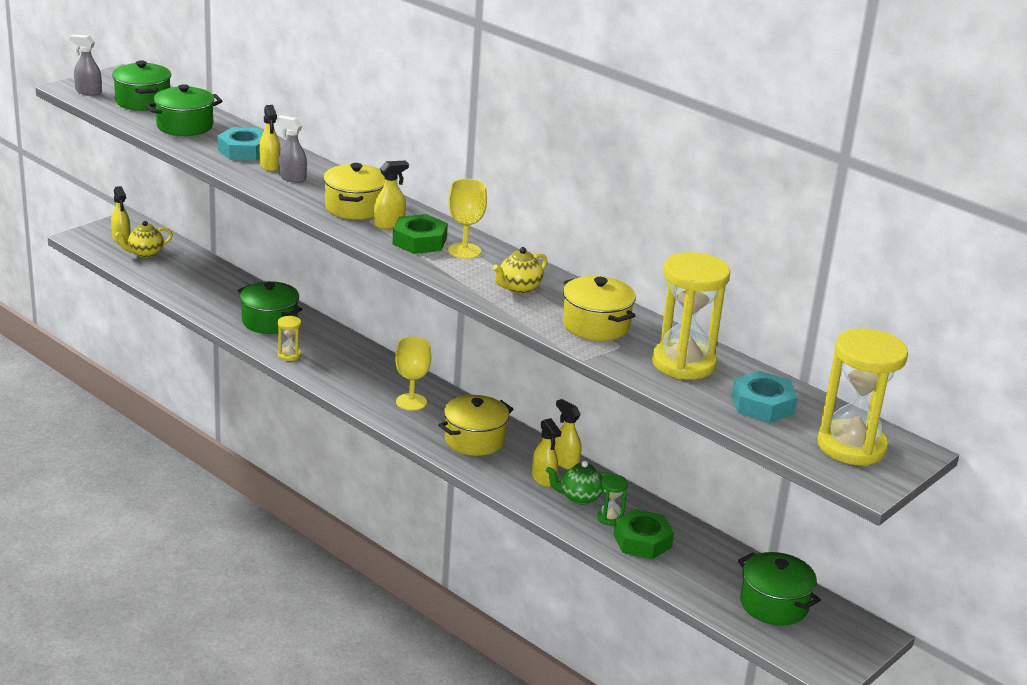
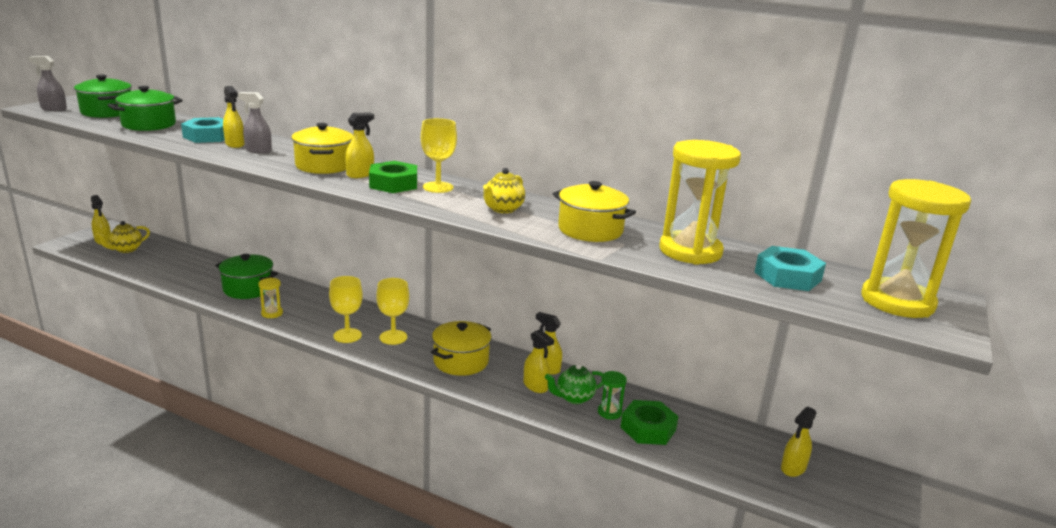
camera: 15 degrees left, 5 degrees down
(362, 393) = (347, 335): none -> yellow goblet
(774, 604) = (793, 468): green pot -> yellow spray bottle

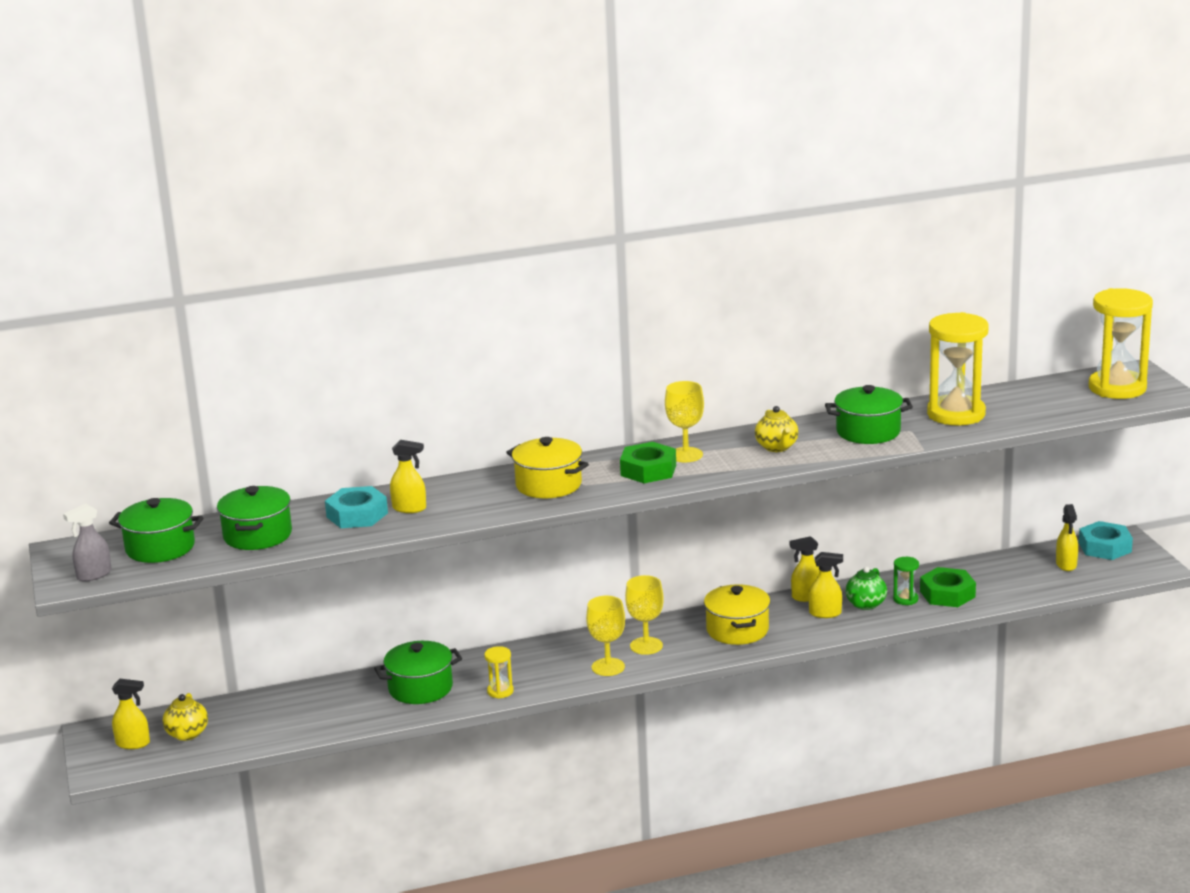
camera: 40 degrees left, 0 degrees up
(258, 150) = (450, 502): grey spray bottle -> none
(360, 174) = (600, 476): yellow spray bottle -> none
(590, 230) = (868, 432): yellow pot -> green pot
(787, 276) = (1038, 402): turquoise nut -> turquoise nut (1105, 547)

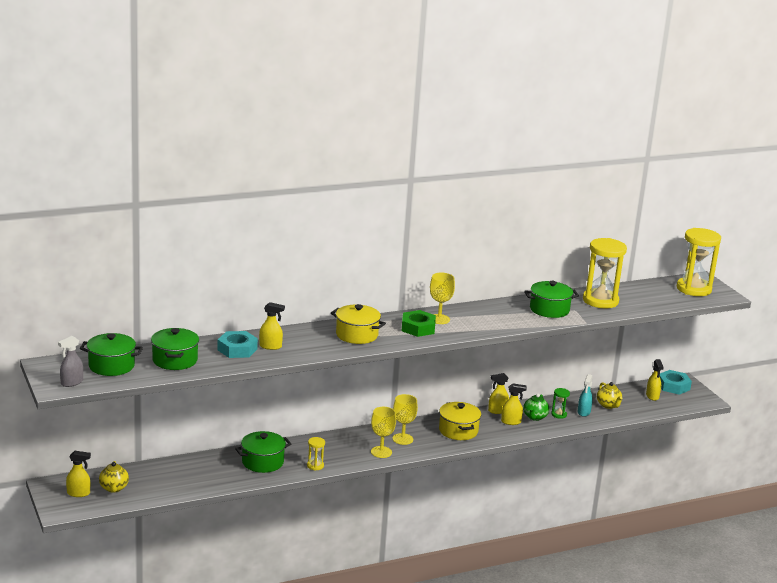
camera: 10 degrees left, 0 degrees up
(777, 447) = (495, 317): yellow teapot -> yellow teapot (608, 405)
(947, 594) = (584, 412): green nut -> turquoise spray bottle

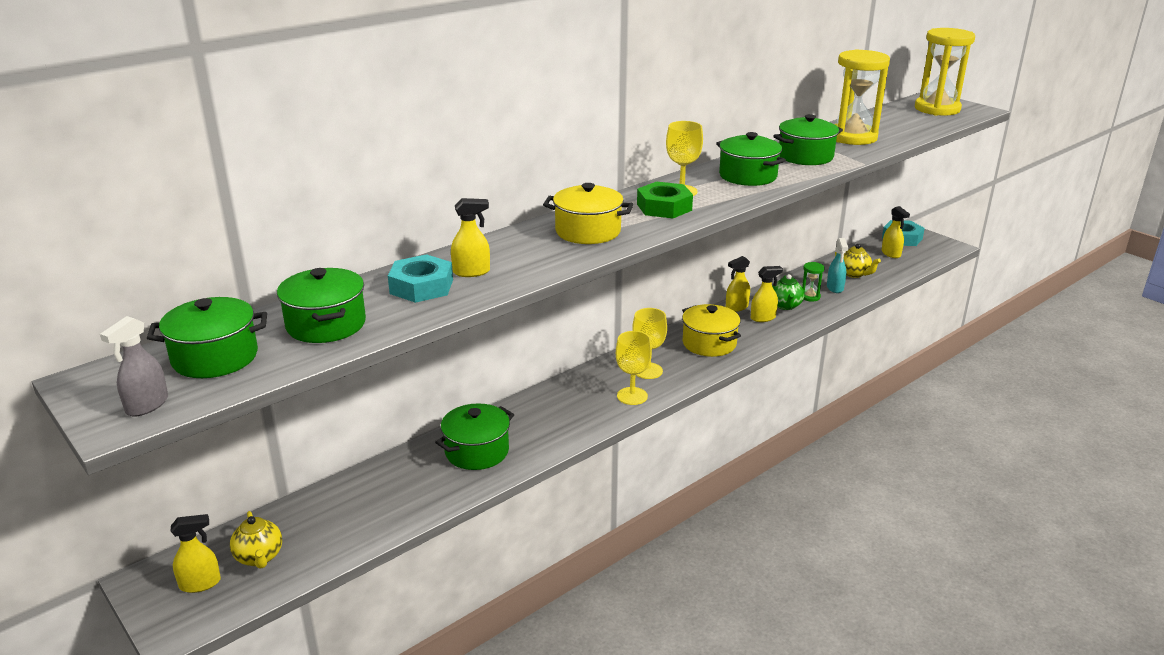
camera: 15 degrees left, 5 degrees up
(315, 466) = (555, 439): yellow hourglass -> none
(494, 317) = (748, 176): none -> green pot

